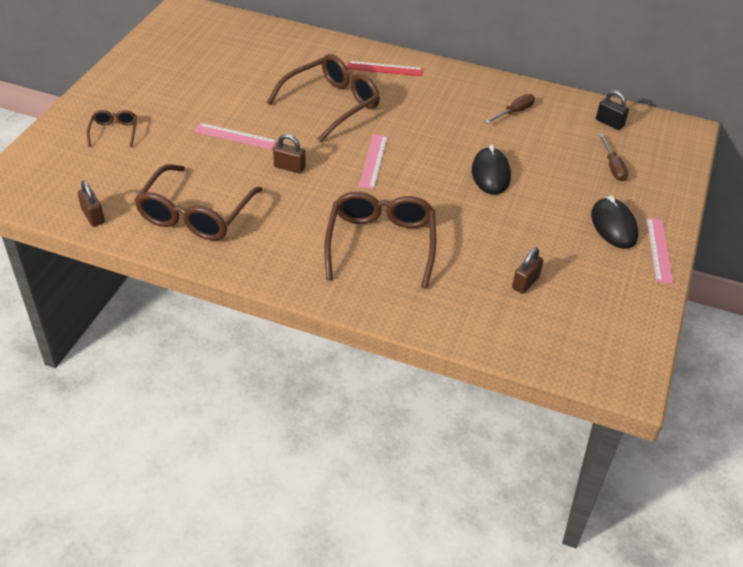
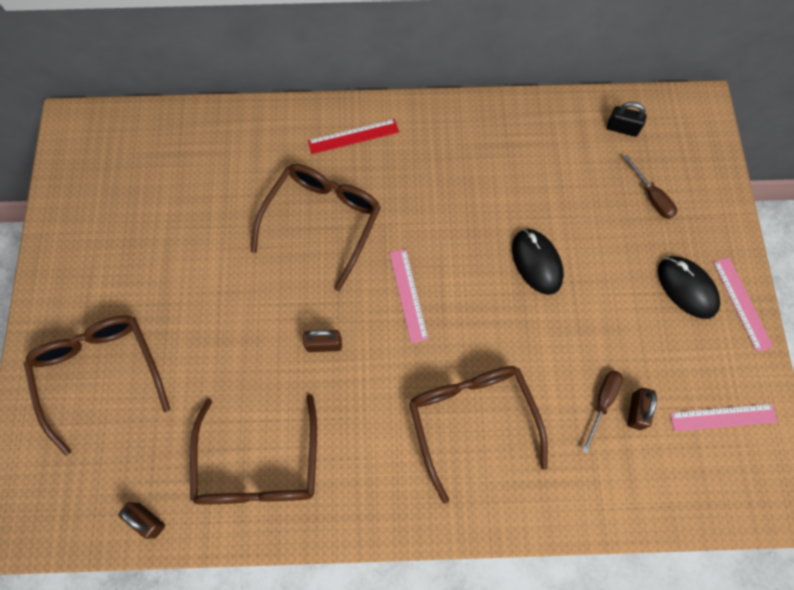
camera: 20 degrees left, 25 degrees up
(114, 132) = (100, 373): brown glasses -> brown glasses, size x2.06
(235, 136) = (241, 320): pink ruler -> pink ruler (723, 417)
(514, 112) = (520, 152): brown screwdriver -> brown screwdriver (602, 402)

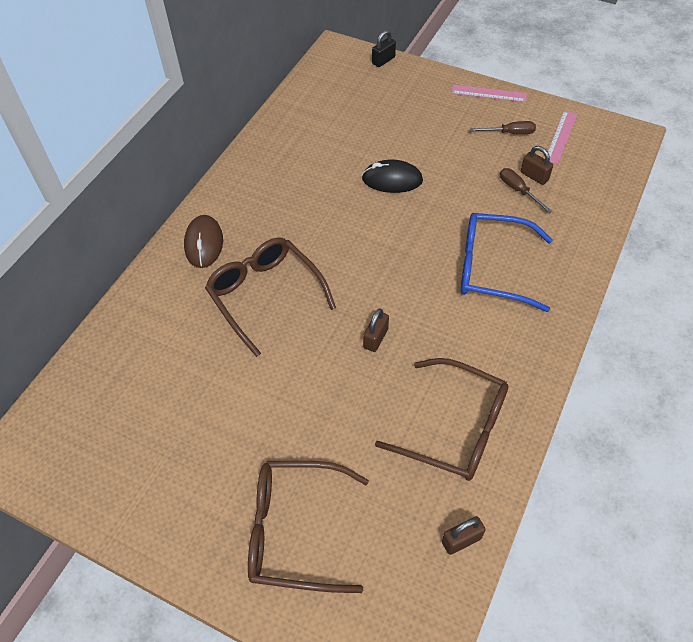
camera: 60 degrees left, 15 degrees down
(353, 136) = (204, 243): red ruler -> brown mouse
(408, 295) = (368, 265): pink ruler -> none
(472, 420) = (492, 268): brown glasses -> blue glasses
(622, 128) = (321, 91): black padlock -> black padlock (383, 60)
(652, 197) = (384, 100): brown screwdriver -> brown screwdriver (510, 133)
(686, 288) = (461, 113): black mouse -> none

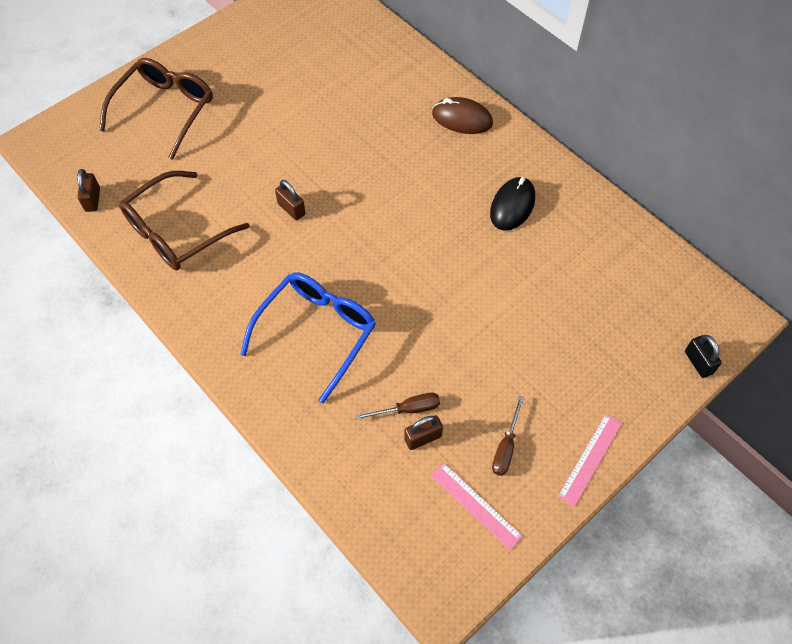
camera: 110 degrees right, 5 degrees up
(265, 295) = (380, 146): brown glasses -> none
(392, 180) = (479, 292): black mouse -> black mouse (512, 206)

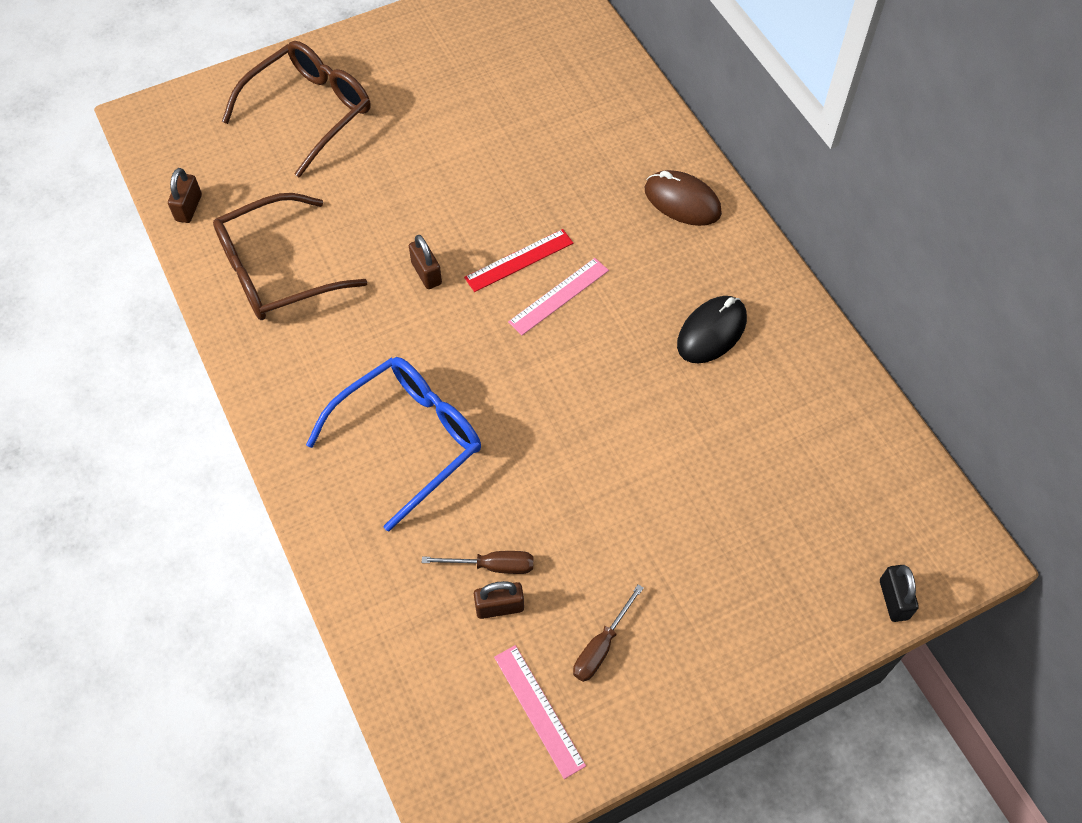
camera: 15 degrees right, 0 degrees up
(357, 185) = (519, 260): none -> red ruler
(590, 459) = (706, 690): pink ruler -> pink ruler (559, 296)

